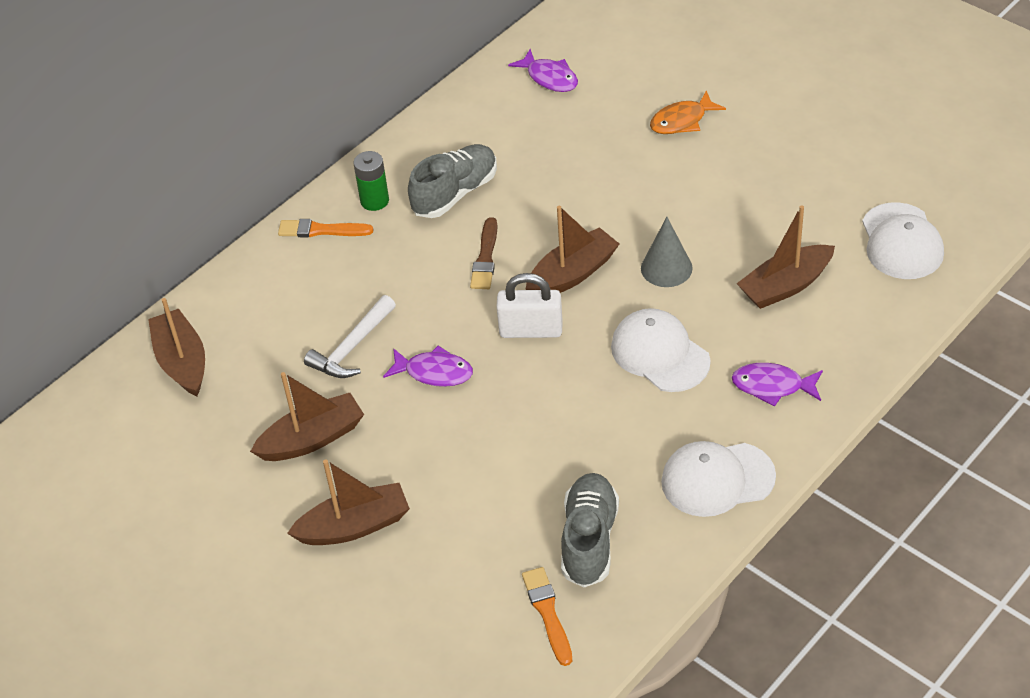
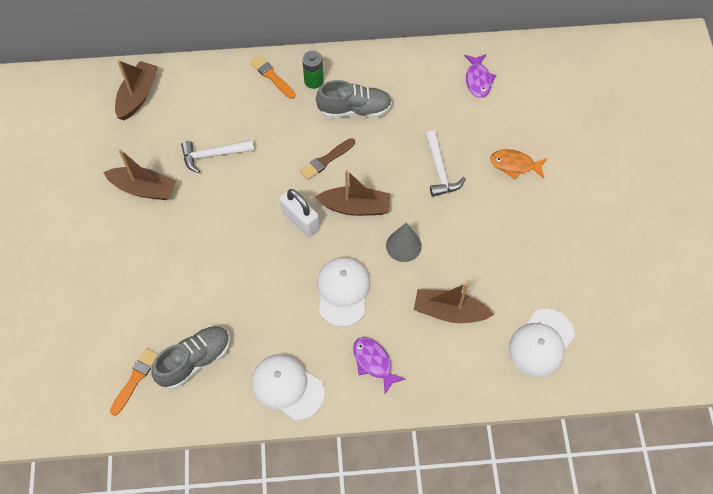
camera: 40 degrees right, 15 degrees up
(354, 526) = (110, 252): brown boat -> none
(434, 372) = (232, 203): purple fish -> none
(615, 179) = (440, 170): none -> white hammer

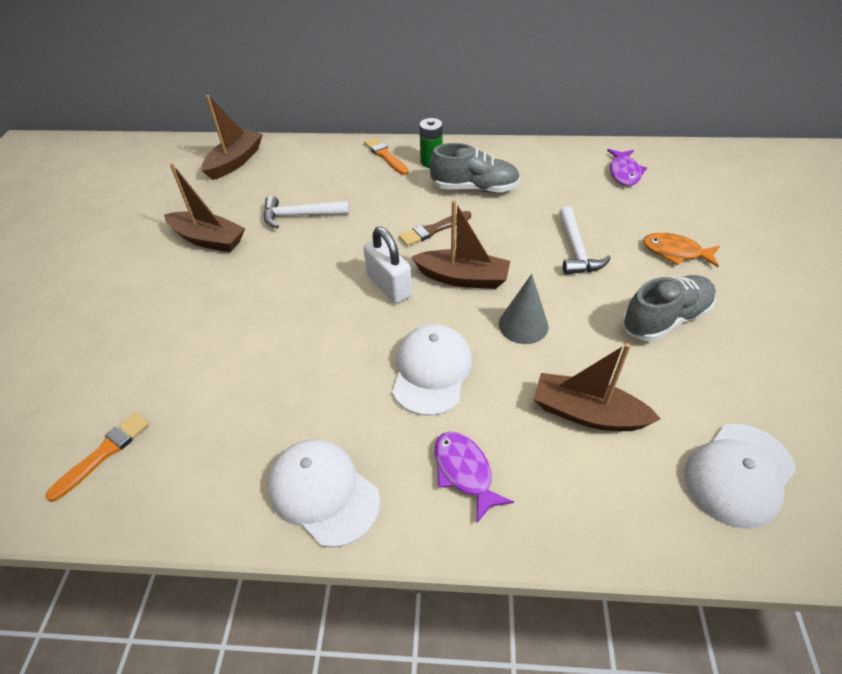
camera: 10 degrees right, 15 degrees down
(195, 360) = (198, 437): grey shoe -> grey shoe (665, 319)

